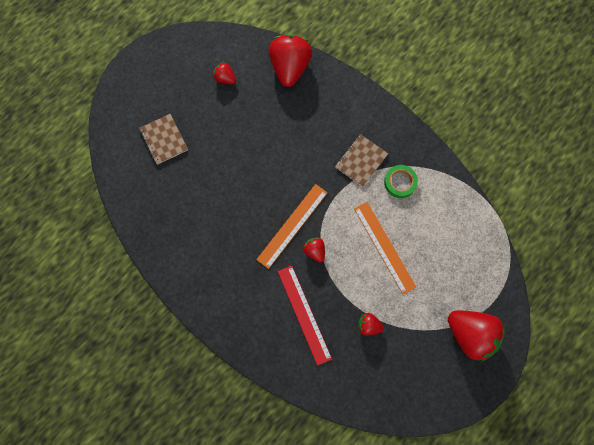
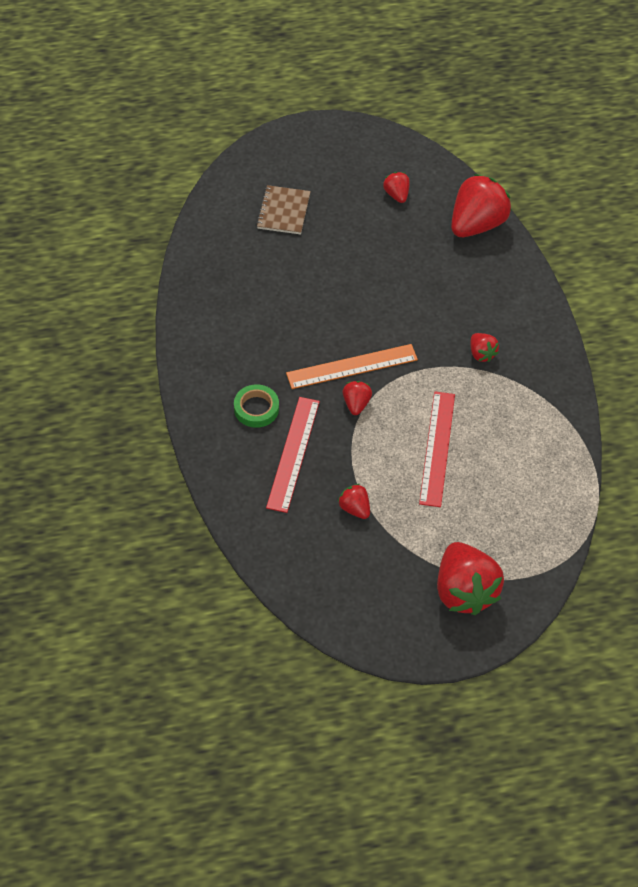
camera: 35 degrees right, 20 degrees down
(361, 161) = (481, 354): brown notebook -> red strawberry
(384, 247) = (437, 448): orange ruler -> red ruler
(400, 182) = (509, 400): green tape -> green tape (256, 408)

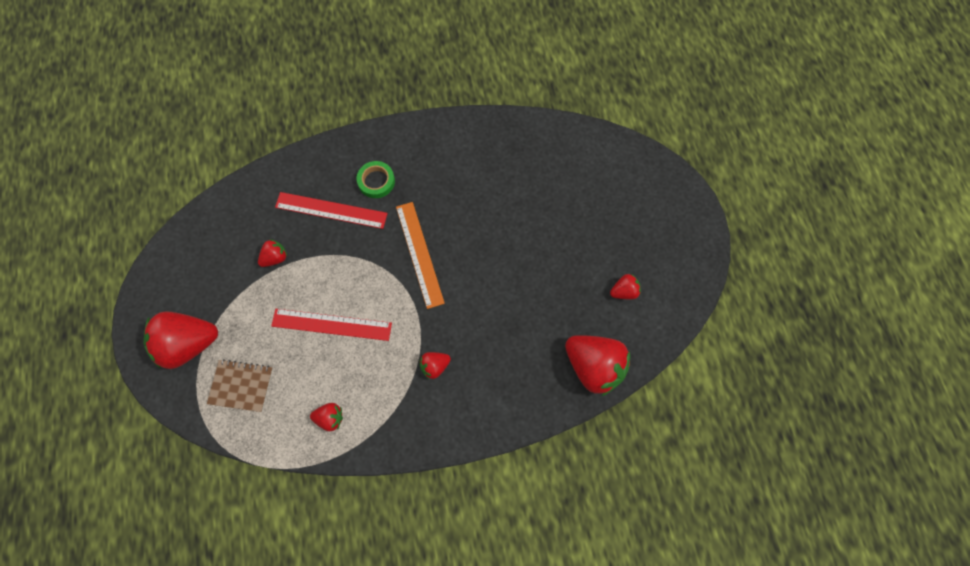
camera: 90 degrees right, 15 degrees up
(283, 211) = (592, 194): brown notebook -> brown notebook (241, 386)
(356, 404) = (380, 258): red strawberry -> red strawberry (330, 418)

